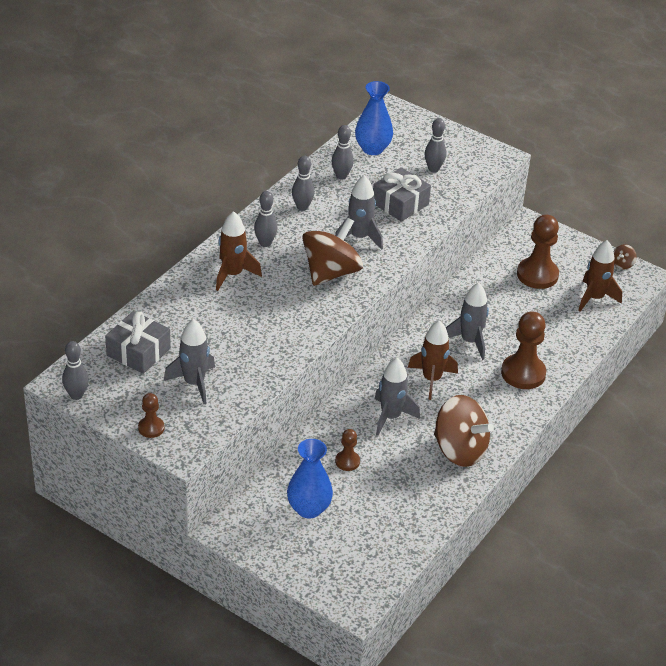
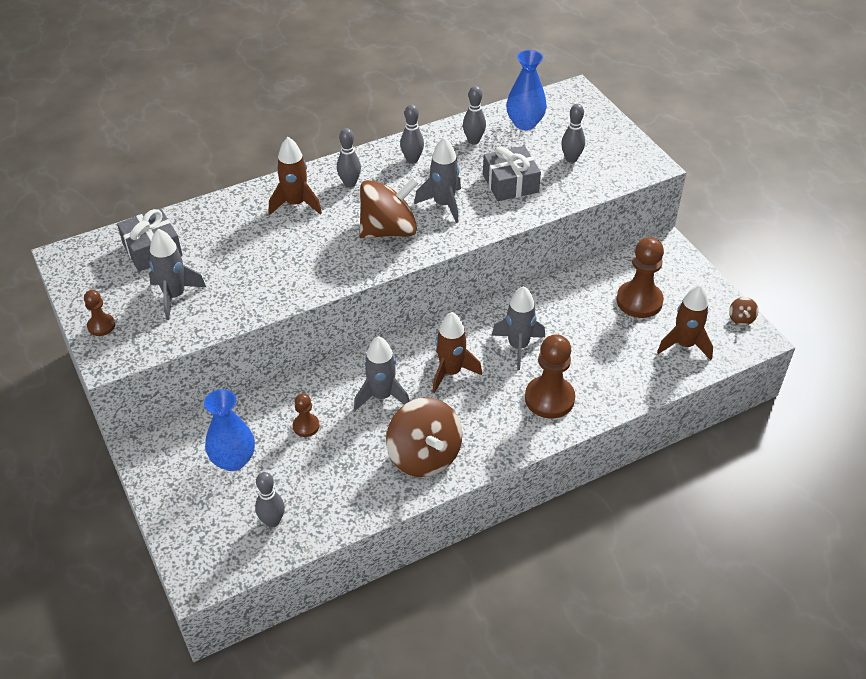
camera: 30 degrees right, 5 degrees up
(76, 395) = (66, 272): grey bowling pin -> grey bowling pin (272, 521)
(622, 264) = (741, 319): brown spinning top -> brown spinning top turned 60 degrees counterclockwise

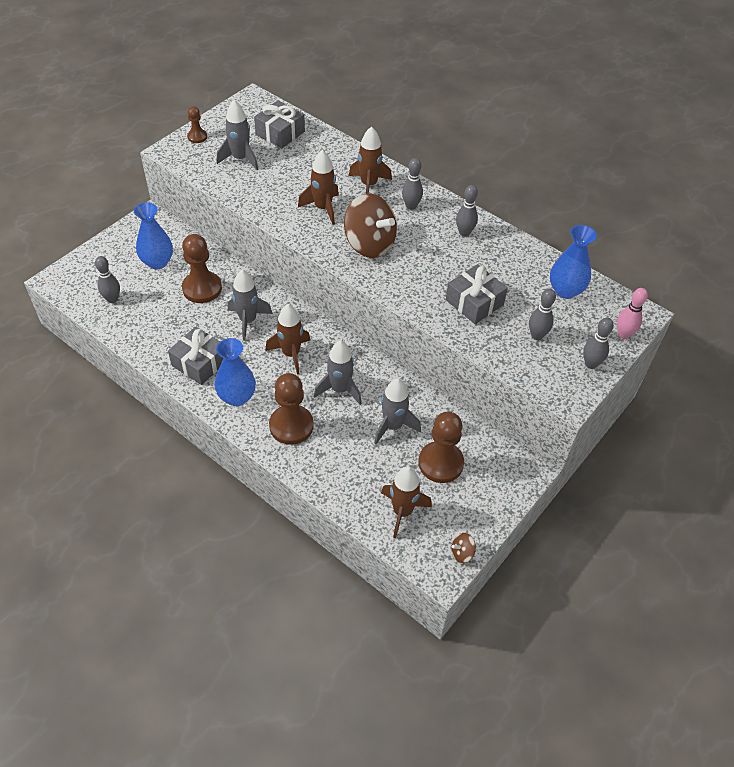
camera: 65 degrees right, 5 degrees up
(306, 426) = (202, 288): brown pawn -> brown pawn, size x1.91
(310, 249) = (323, 208): none -> brown rocket
(424, 456) = (200, 363): brown spinning top -> grey gift
(443, 204) = (420, 267): grey rocket -> grey rocket (393, 426)
(473, 141) = (516, 263): grey bowling pin -> grey bowling pin (590, 364)
(490, 434) = (237, 397): none -> blue vase
(593, 109) = (623, 334): none -> pink bowling pin

